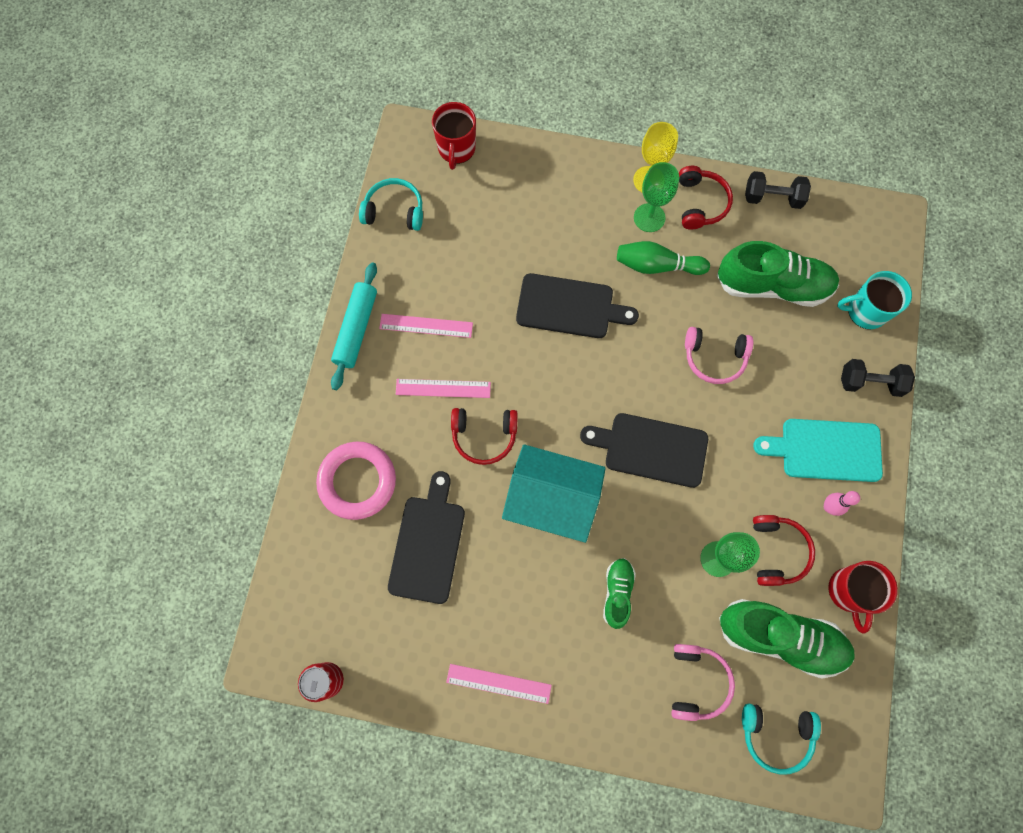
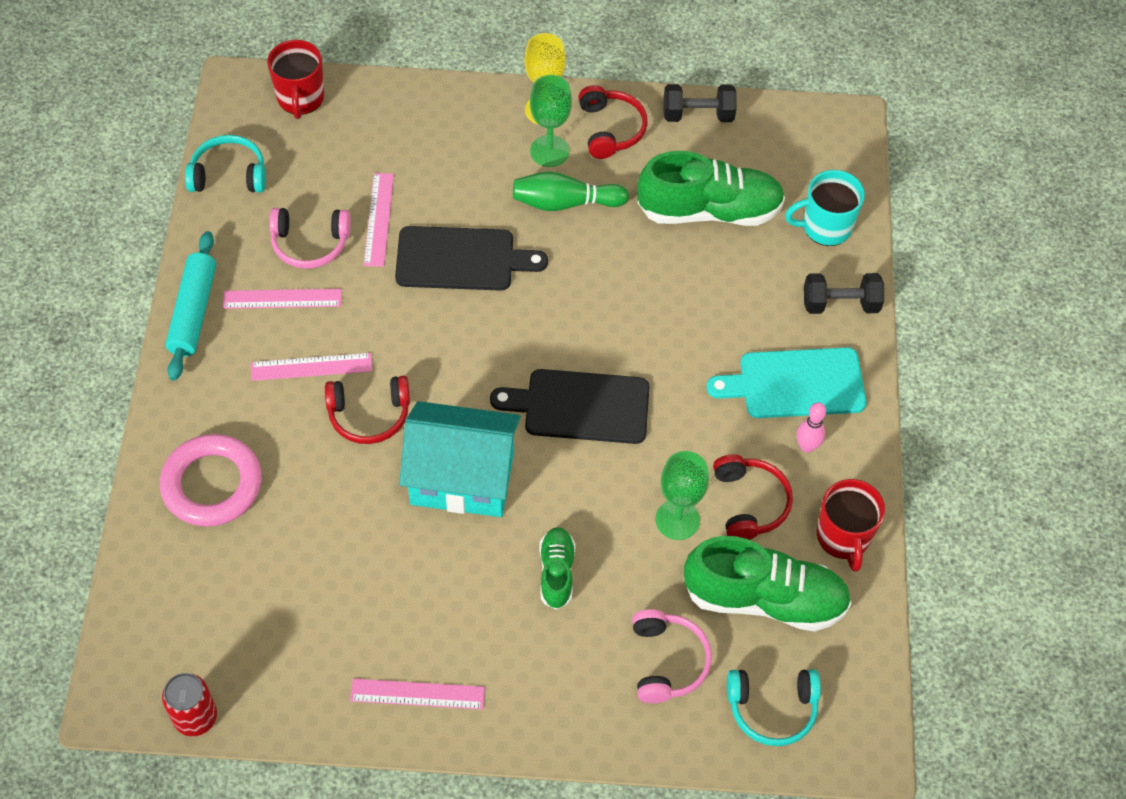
camera: 10 degrees left, 15 degrees down
(428, 544) = (310, 545): black cutting board -> none
(508, 264) = (379, 219): none -> pink ruler
(714, 358) = (647, 297): pink headphones -> pink headphones (310, 244)

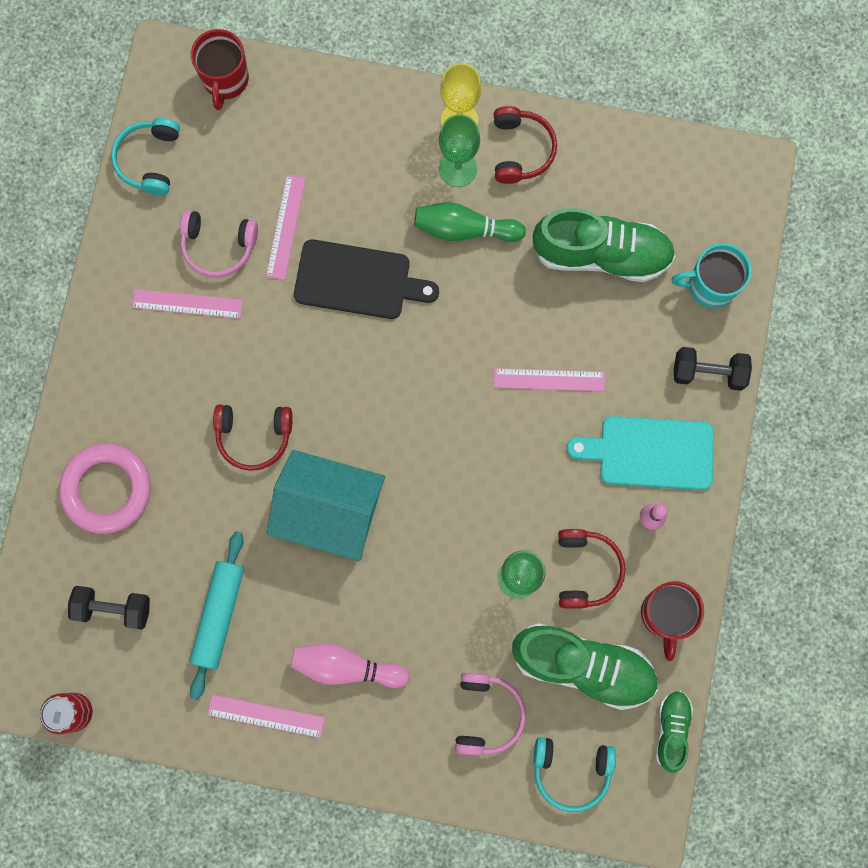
camera: 10 degrees right, 20 degrees up
(193, 312) = (104, 308): turquoise rolling pin -> turquoise rolling pin (219, 615)
(229, 174) = (149, 160): turquoise headphones -> turquoise headphones turned 90 degrees counterclockwise
(311, 367) = (206, 379): pink ruler -> pink ruler (549, 379)
(501, 631) = (346, 666): none -> pink bowling pin
(556, 573) = (402, 616): green shoe -> green shoe (671, 729)
(580, 406) = (447, 451): black cutting board -> none
(698, 115) = (608, 143): black dumbbell -> black dumbbell (113, 608)

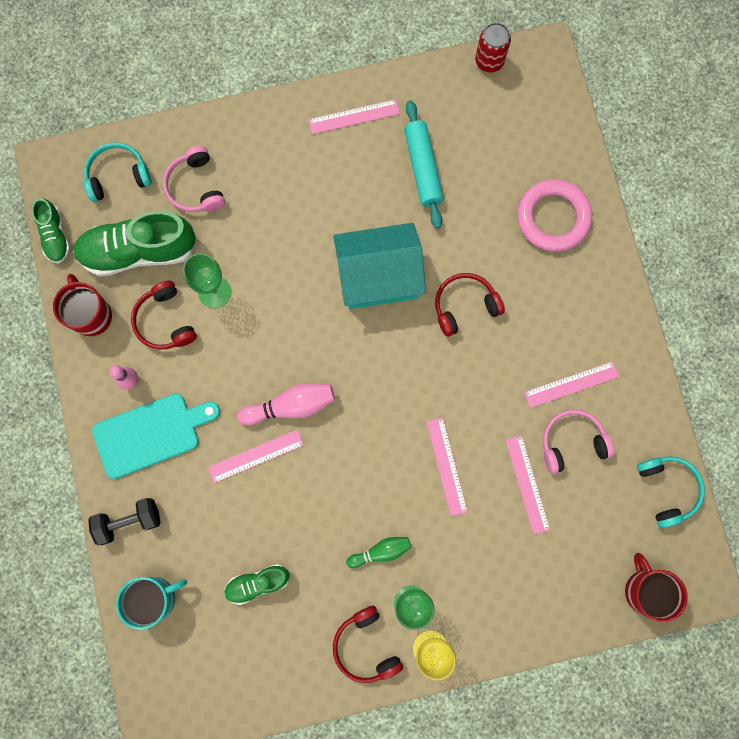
camera: 155 degrees right, 0 degrees up
(113, 608) = (501, 139): black dumbbell -> none
(346, 666) = (313, 174): pink bowling pin -> pink bowling pin (291, 406)
(358, 281) = (446, 466): black cutting board -> pink ruler
(464, 229) = (381, 551): green bowling pin -> green bowling pin, size x0.66
(601, 254) = (257, 583): green shoe -> green shoe, size x0.53

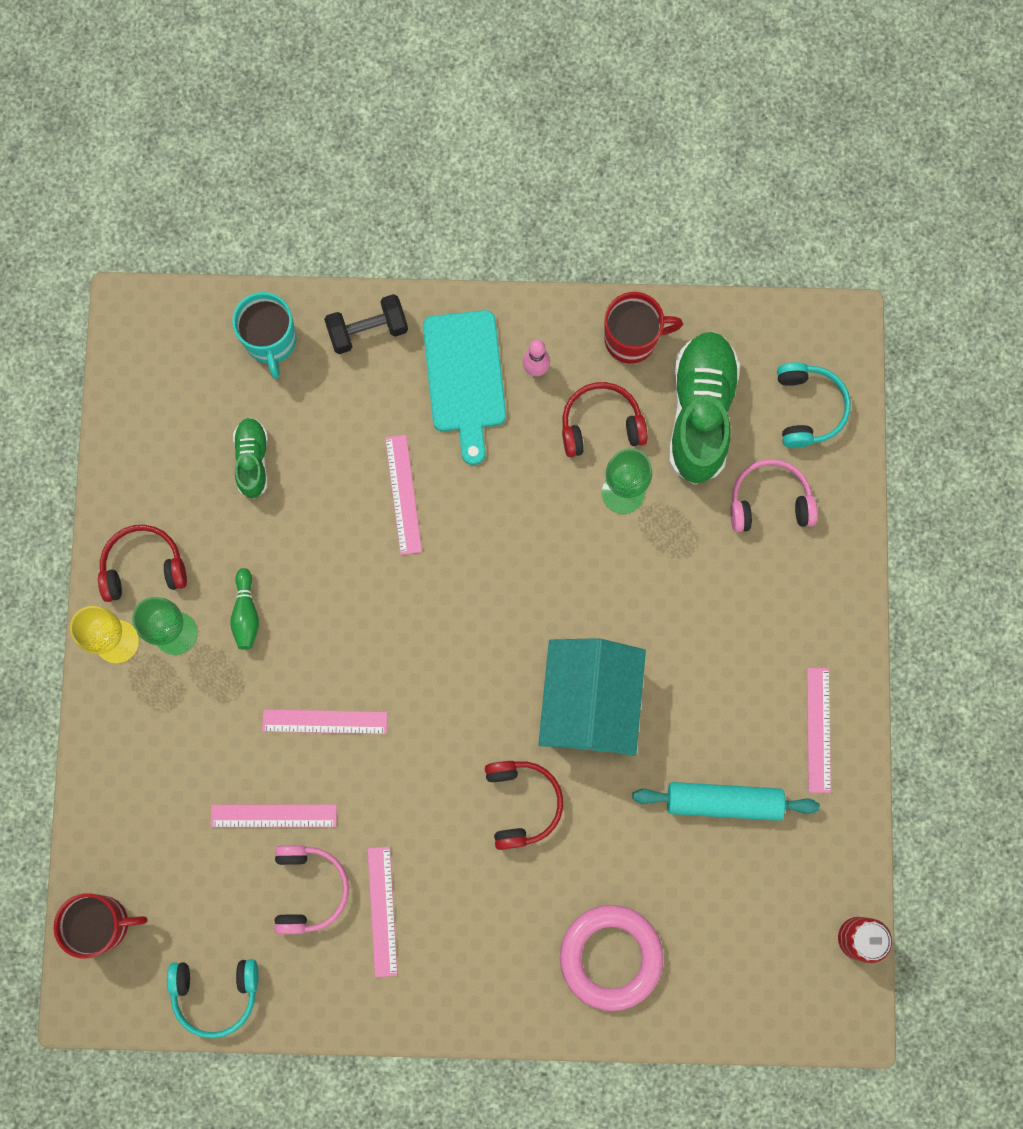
camera: 105 degrees right, 0 degrees up
(55, 236) = (746, 316): green shoe -> none
(129, 521) = (368, 330): black dumbbell -> black dumbbell turned 75 degrees clockwise
(291, 406) = (452, 551): pink bowling pin -> none

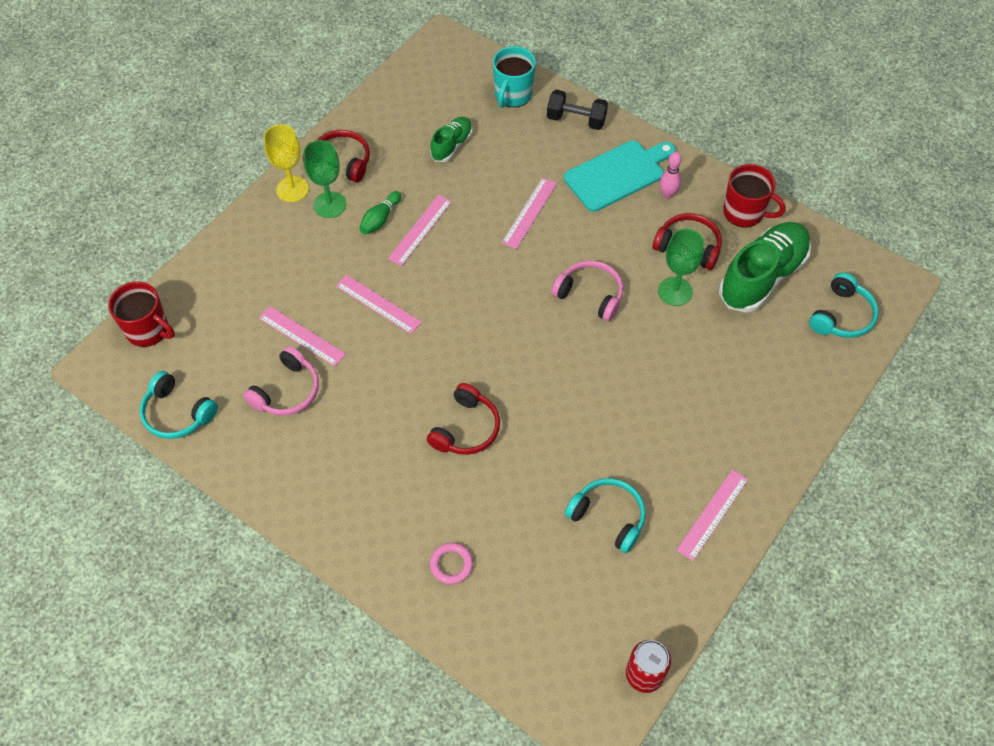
camera: 35 degrees right, 20 degrees down
(382, 911) = (322, 434): pink ruler -> pink ruler (420, 230)
(464, 377) = (617, 174): turquoise cutting board -> turquoise cutting board turned 150 degrees counterclockwise
(589, 703) = (559, 398): turquoise house -> none
(610, 957) = (451, 564): pink ring -> pink ring, size x0.48
(723, 802) = (608, 517): turquoise rolling pin -> turquoise headphones
(769, 501) = (775, 353): pink headphones -> pink headphones (590, 295)

